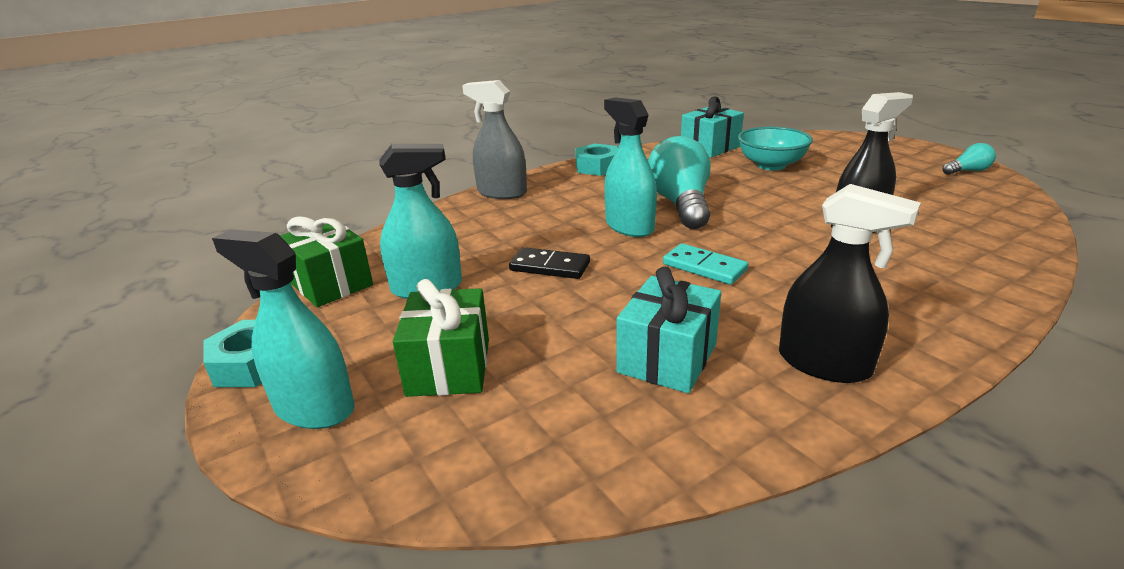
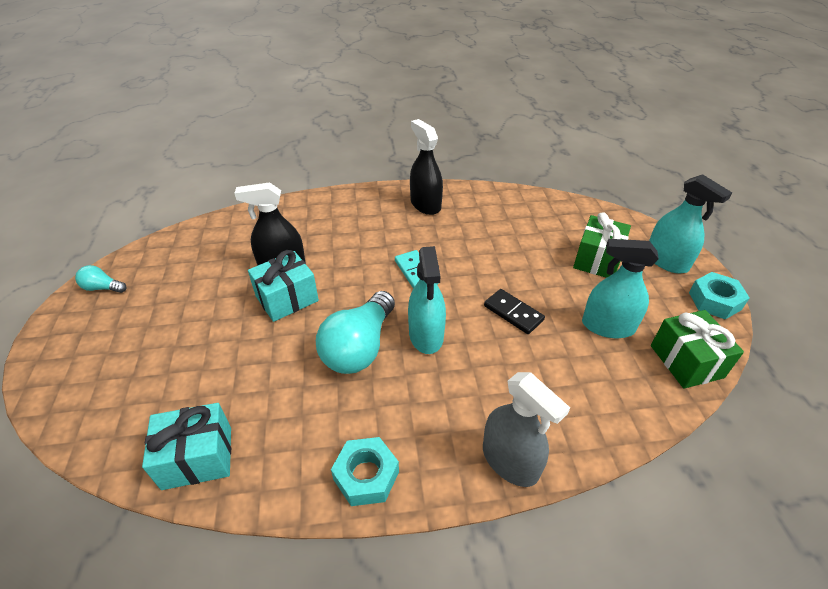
camera: 155 degrees left, 15 degrees up
(667, 358) = (488, 228): turquoise gift -> turquoise gift (287, 298)
(771, 165) = (205, 376): turquoise bowl -> none

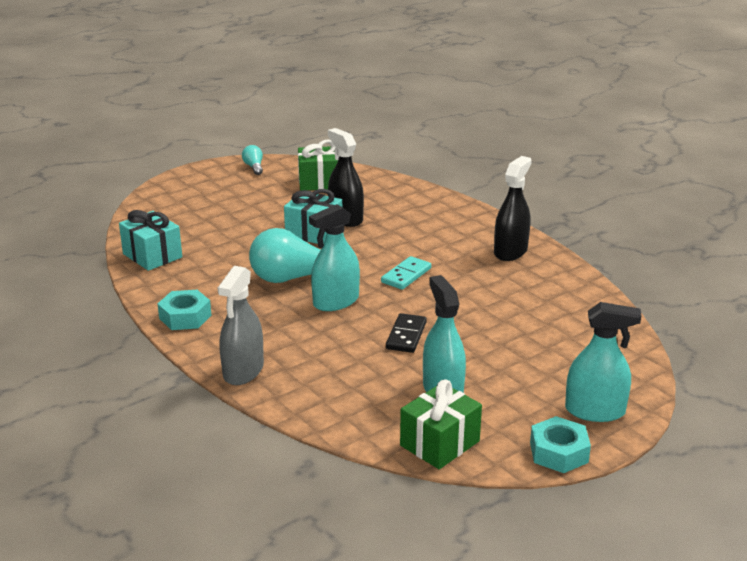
camera: 60 degrees right, 15 degrees down
(597, 260) = (541, 366): green gift -> green gift (320, 182)
(666, 261) = (595, 411): turquoise spray bottle -> turquoise spray bottle turned 105 degrees counterclockwise

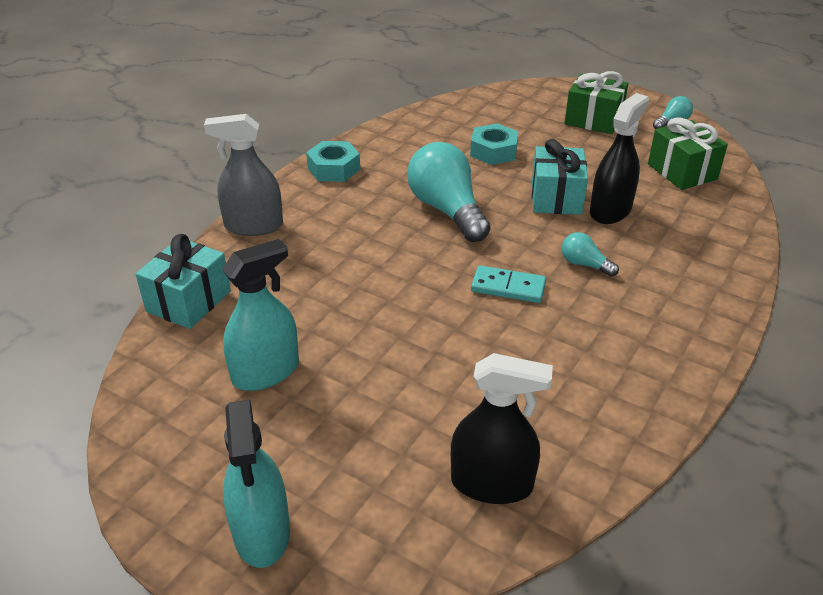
camera: 70 degrees right, 10 degrees up
(152, 255) = (434, 121): turquoise gift -> turquoise gift (189, 301)
(336, 301) = (415, 249): turquoise spray bottle -> none
(400, 243) = (584, 264): none -> turquoise light bulb
(406, 335) = (369, 318): black domino -> none
(439, 443) = (158, 392): green gift -> green gift (593, 120)
(510, 251) = (643, 368): black spray bottle -> black spray bottle (491, 483)
(558, 452) = (158, 506): turquoise nut -> turquoise nut (493, 151)

